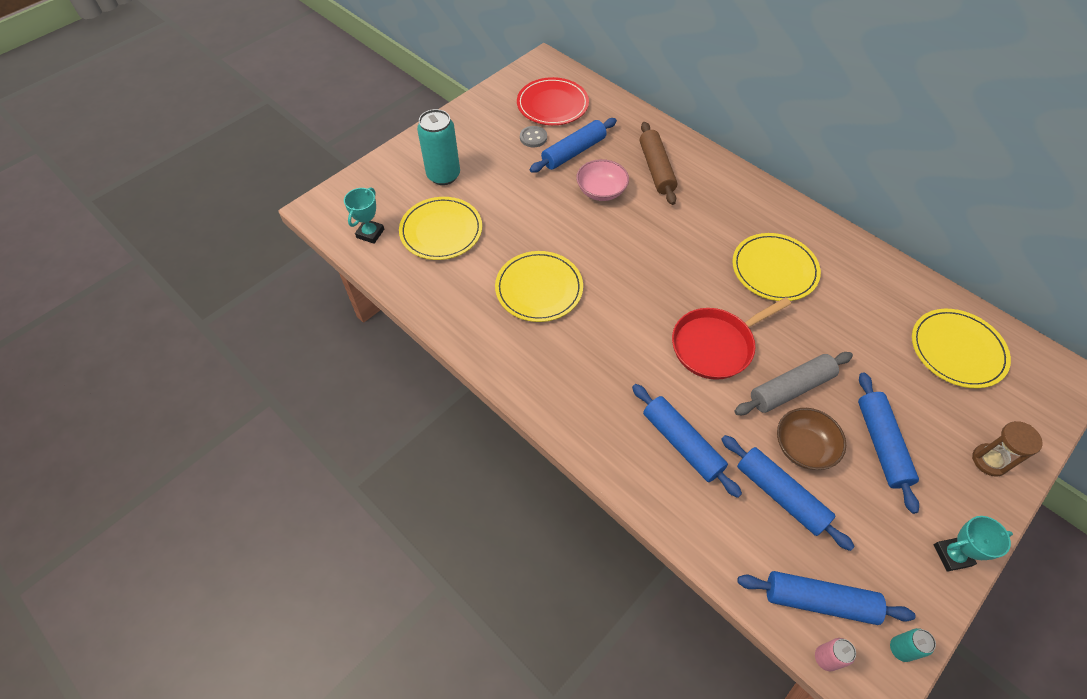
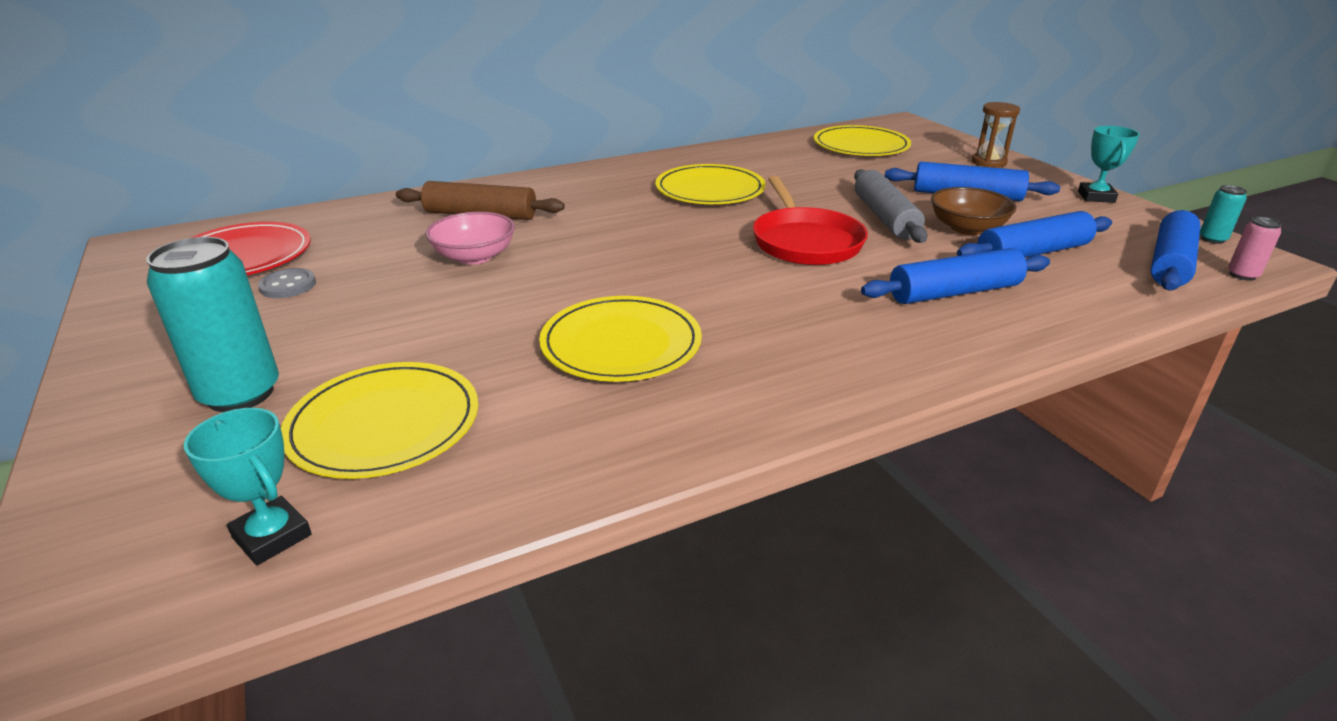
camera: 70 degrees left, 25 degrees down
(573, 152) = (369, 260): blue rolling pin -> none

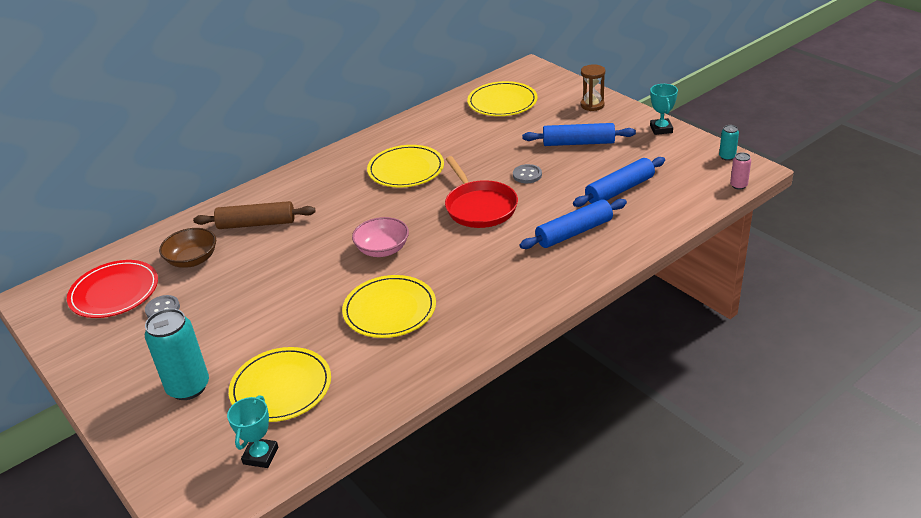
camera: 10 degrees left, 5 degrees up
(272, 536) = (260, 455): turquoise trophy -> turquoise trophy turned 75 degrees clockwise
(474, 257) = (271, 261): pink bowl -> pink bowl (382, 249)
(885, 217) = (527, 175): grey rolling pin -> grey button
(967, 228) = (579, 175): brown bowl -> brown bowl (192, 260)
(1170, 263) = (699, 183): blue rolling pin -> none

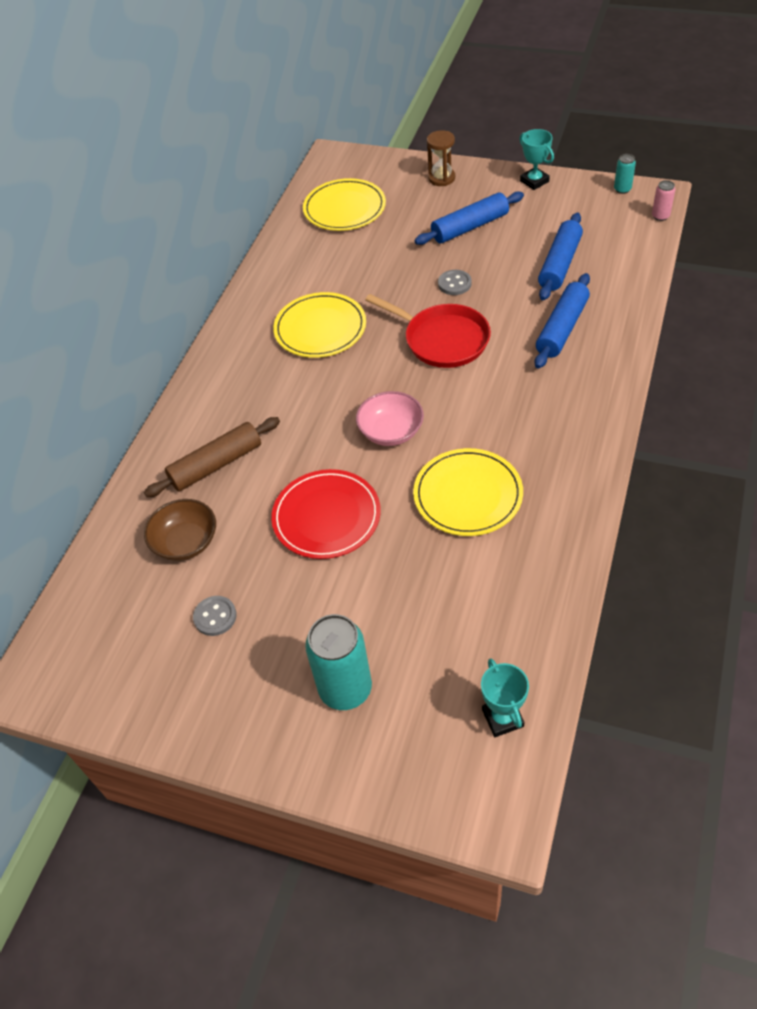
camera: 30 degrees left, 15 degrees up
(114, 292) = (131, 626): red plate -> red plate (326, 517)
(281, 387) = (445, 635): yellow plate -> none

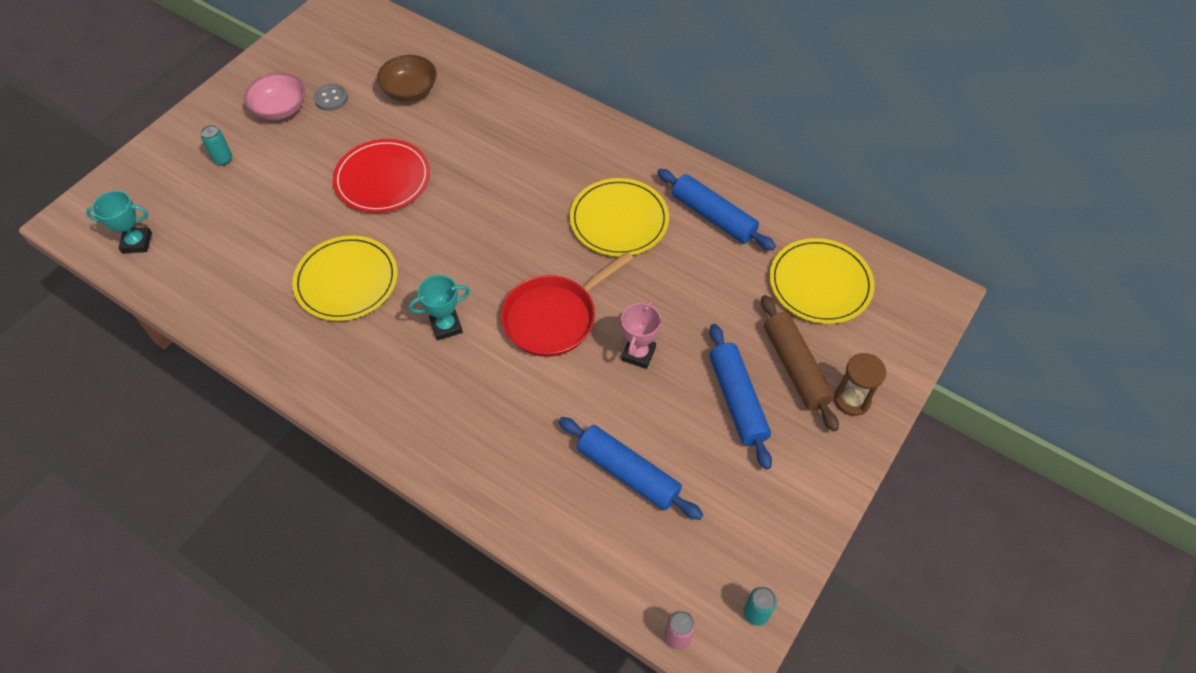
camera: 100 degrees right, 5 degrees up
(216, 464) = (480, 119): brown rolling pin -> brown rolling pin (795, 367)
(345, 689) = (223, 159): turquoise can -> turquoise can, size x0.47
(391, 432) = (451, 244): pink bowl -> pink bowl (280, 109)
(454, 284) = (638, 354): grey button -> pink trophy
(534, 181) = (811, 506): turquoise trophy -> turquoise trophy (446, 326)
(562, 328) = (518, 434): blue rolling pin -> blue rolling pin (713, 216)

